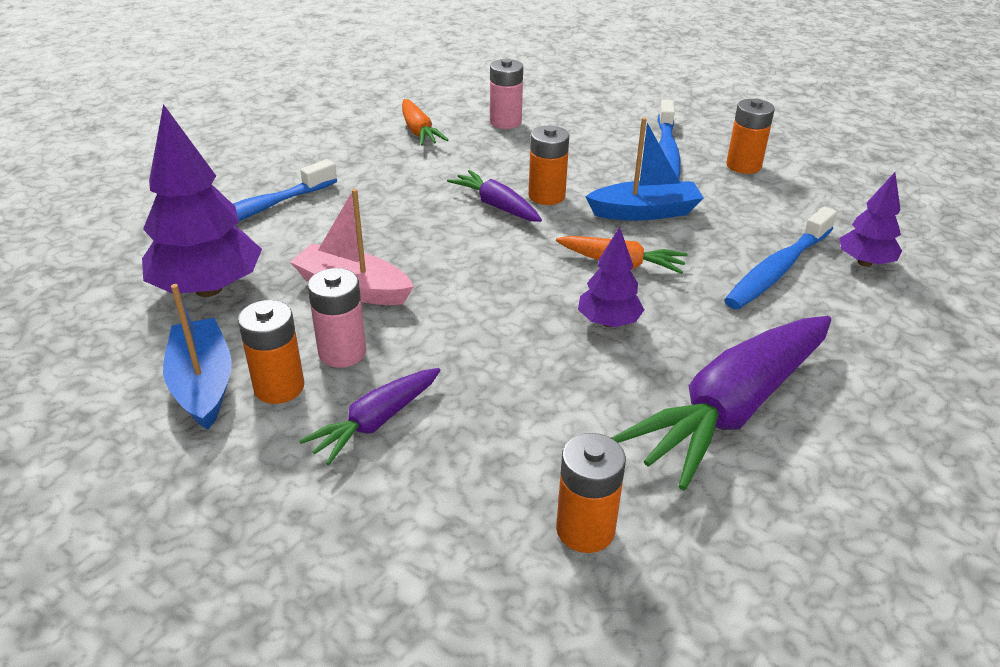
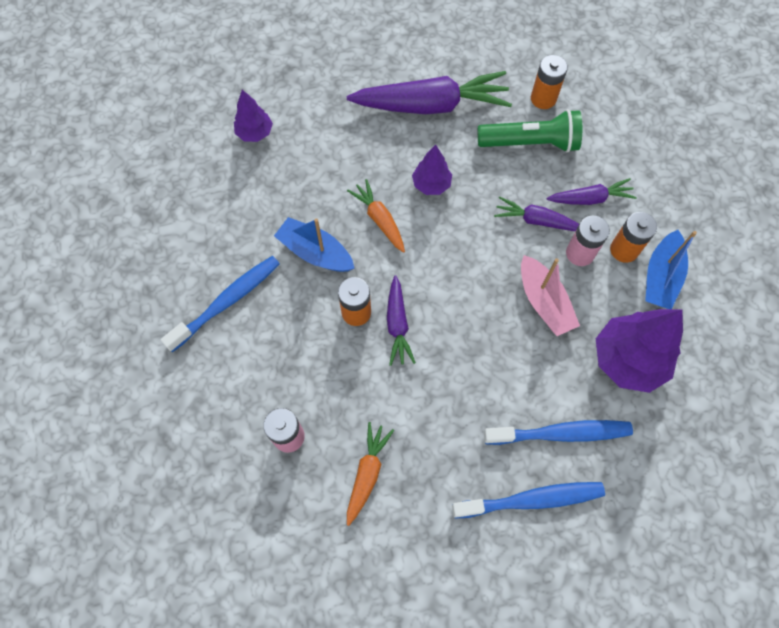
camera: 140 degrees left, 30 degrees up
(434, 356) = (536, 220): none -> purple carrot
(535, 445) = (530, 143): none -> green flashlight
(743, 166) = (197, 253): orange battery -> none
(777, 269) = (304, 159): blue toothbrush -> blue toothbrush (532, 500)

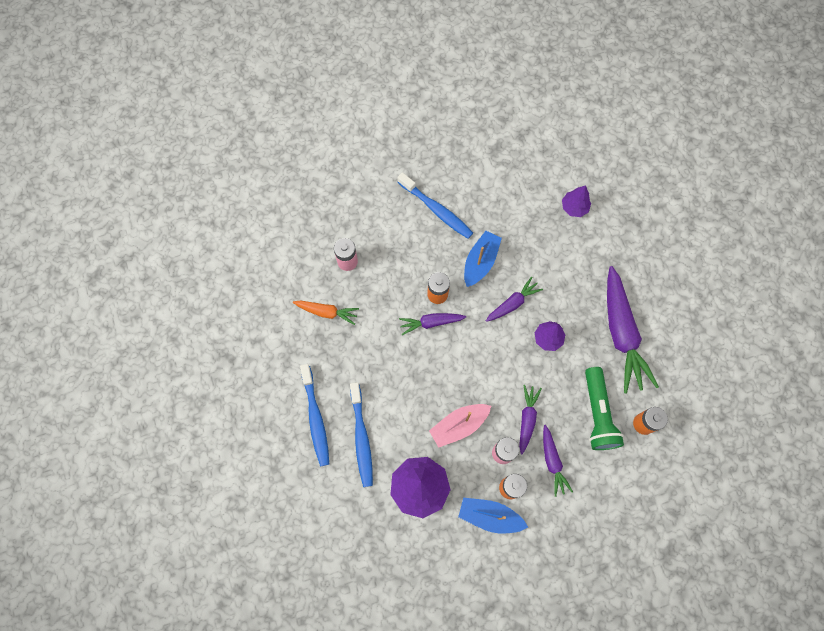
camera: 85 degrees right, 5 degrees up
(379, 219) = (513, 303): orange carrot -> purple carrot

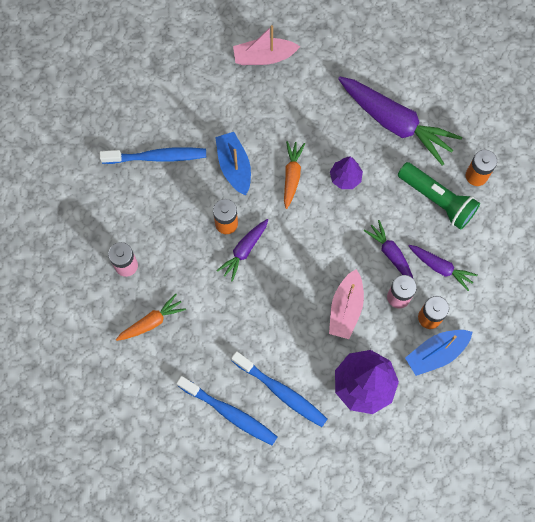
camera: 45 degrees left, 0 degrees up
(513, 303) = (292, 175): purple carrot -> orange carrot
(574, 207) = (264, 57): purple tree -> pink boat

